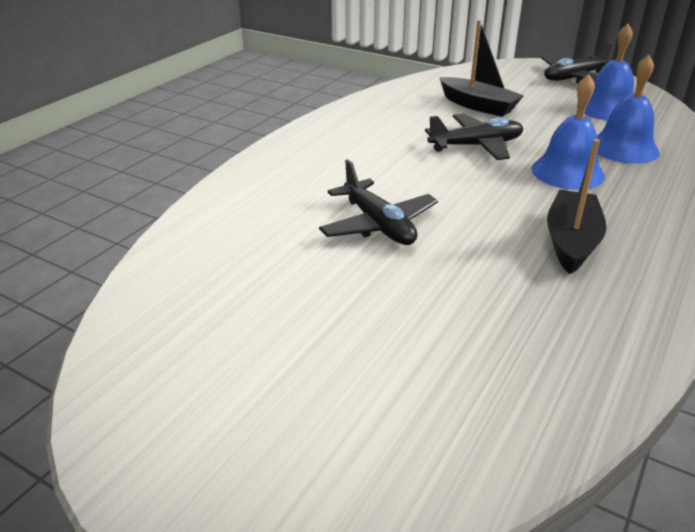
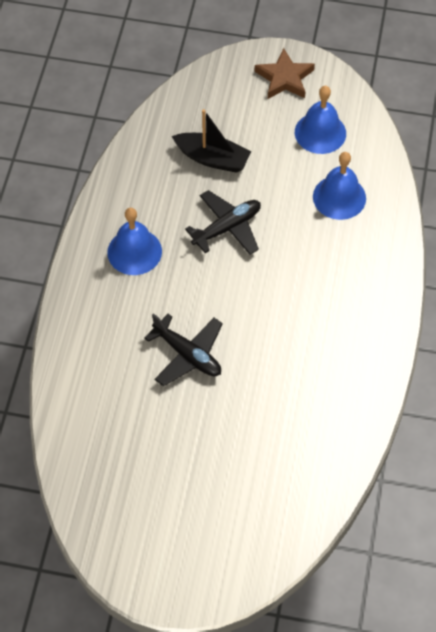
camera: 20 degrees left, 25 degrees up
(567, 172) = (302, 246): blue bell -> blue bell (134, 251)
(571, 241) = (317, 333): black boat -> none
(574, 78) = (284, 78): black plane -> brown star

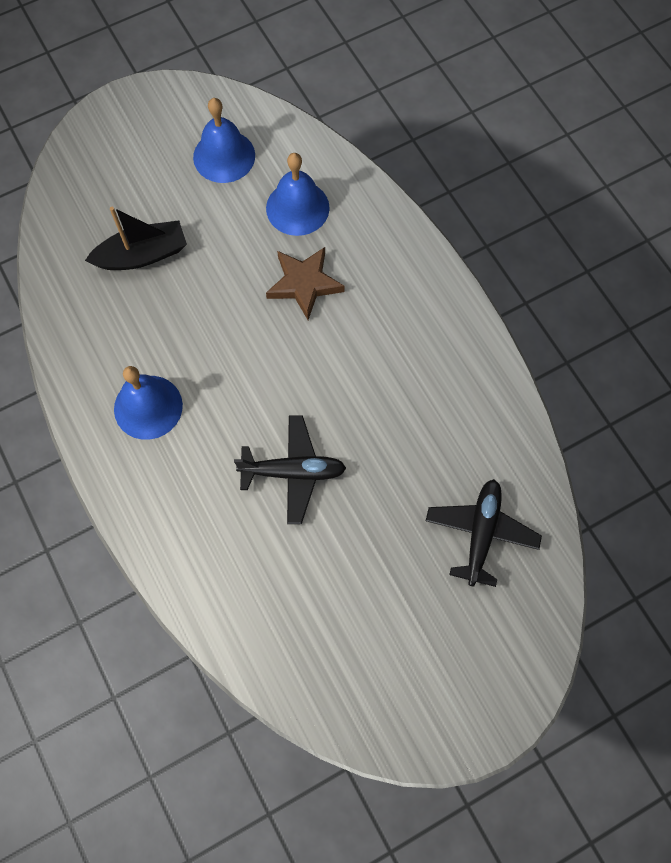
camera: 40 degrees left, 10 degrees up
(227, 228) = (218, 315): black plane -> black plane (481, 533)
(284, 78) = (142, 125): brown star -> brown star (304, 284)

